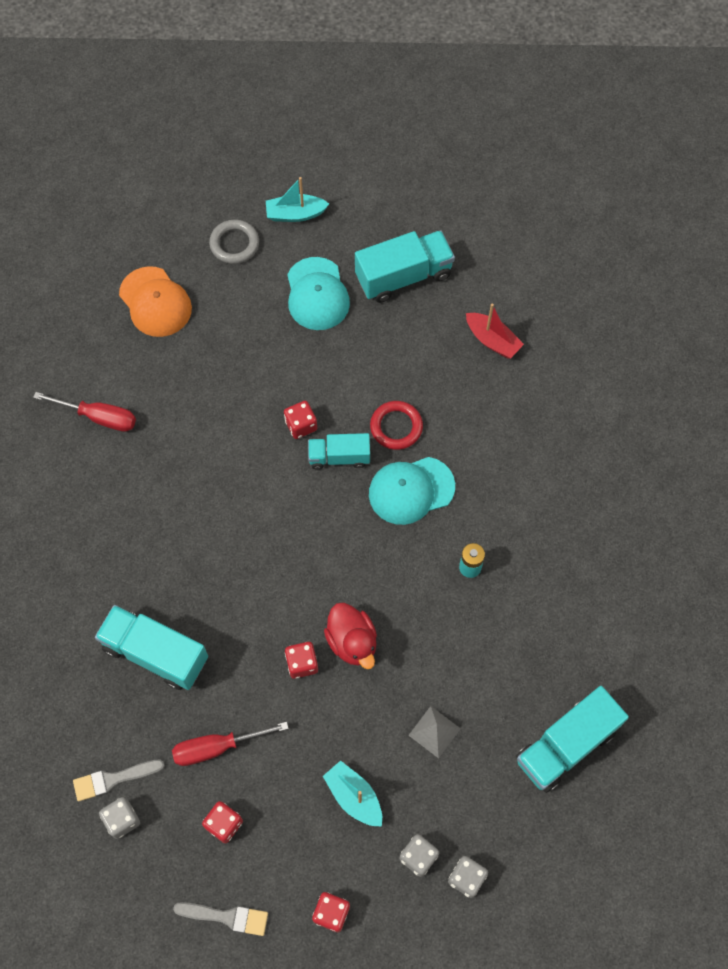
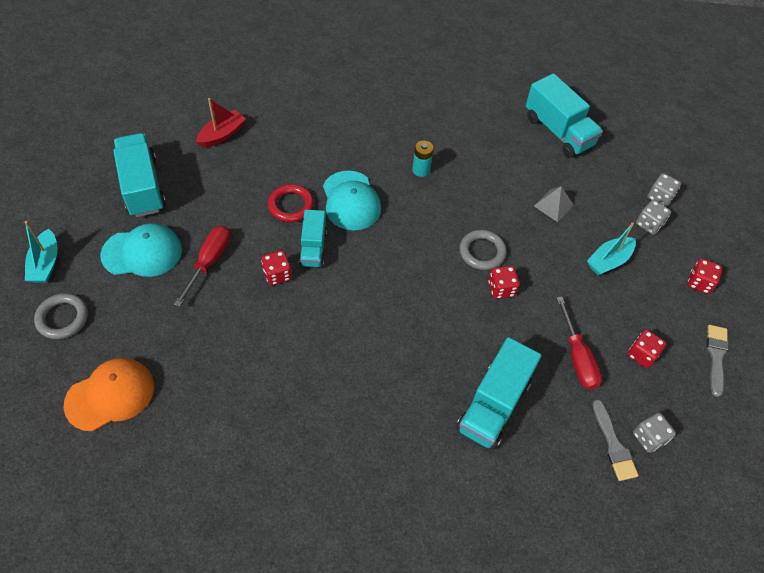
camera: 90 degrees left, 10 degrees down
(99, 417) = (237, 454): red screwdriver -> red screwdriver (209, 261)
(352, 642) = (482, 252): red duck -> grey ring

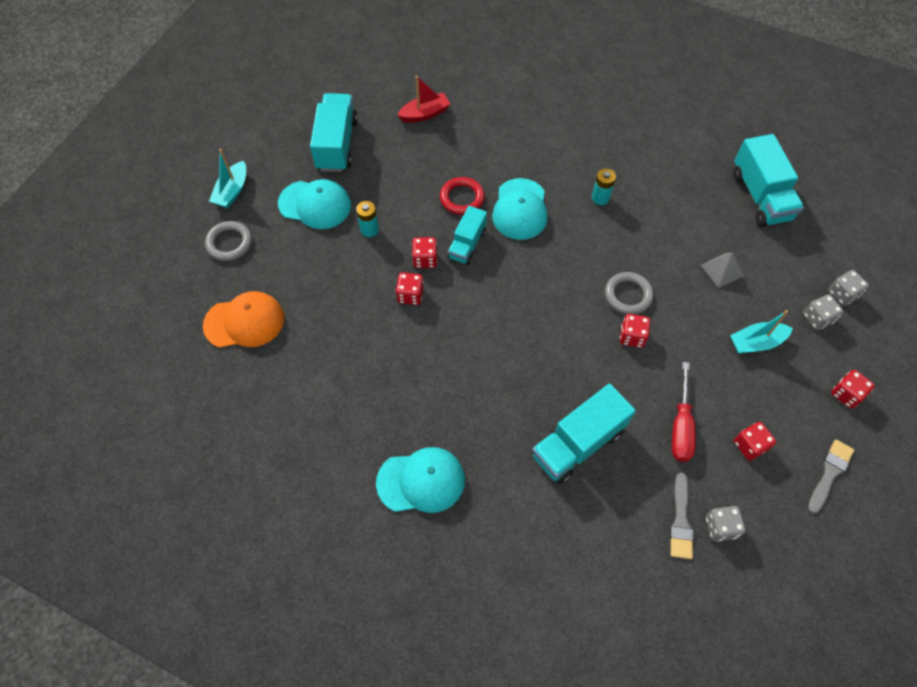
camera: 25 degrees right, 5 degrees up
(209, 261) = (369, 230): red screwdriver -> turquoise battery
(276, 314) = (410, 295): none -> red dice
(360, 495) = (421, 481): none -> turquoise cap

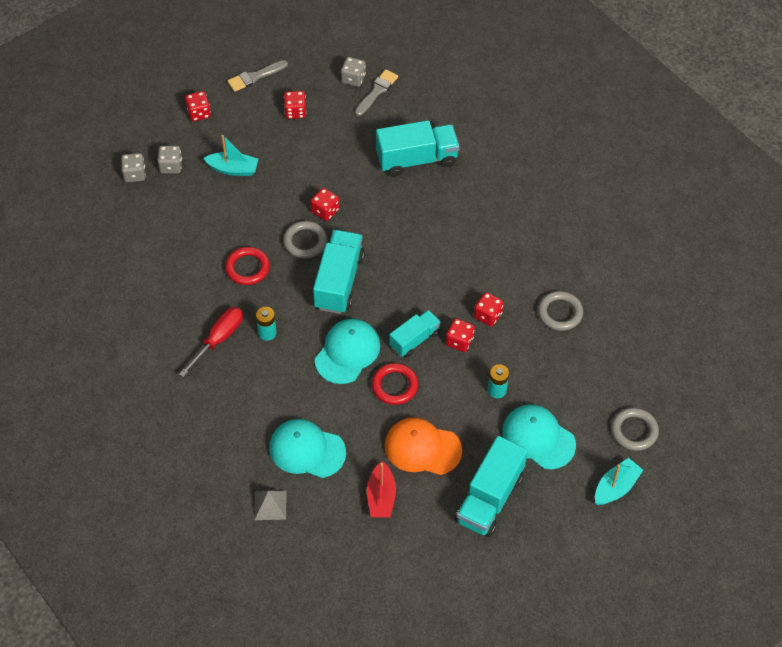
camera: 155 degrees left, 5 degrees down
(244, 322) = (641, 350): orange cap -> orange cap (422, 448)
(340, 327) = (560, 313): none -> grey ring
(421, 481) = (544, 181): turquoise cap -> turquoise cap (307, 450)
(425, 114) = (381, 497): red boat -> red boat turned 90 degrees counterclockwise
(661, 247) = (247, 268): none -> red ring
(681, 426) = (334, 140): red screwdriver -> red screwdriver (219, 339)
(722, 270) = (213, 229): grey pyramid -> grey pyramid (270, 505)
(760, 196) = (124, 275): turquoise truck -> turquoise truck (339, 282)

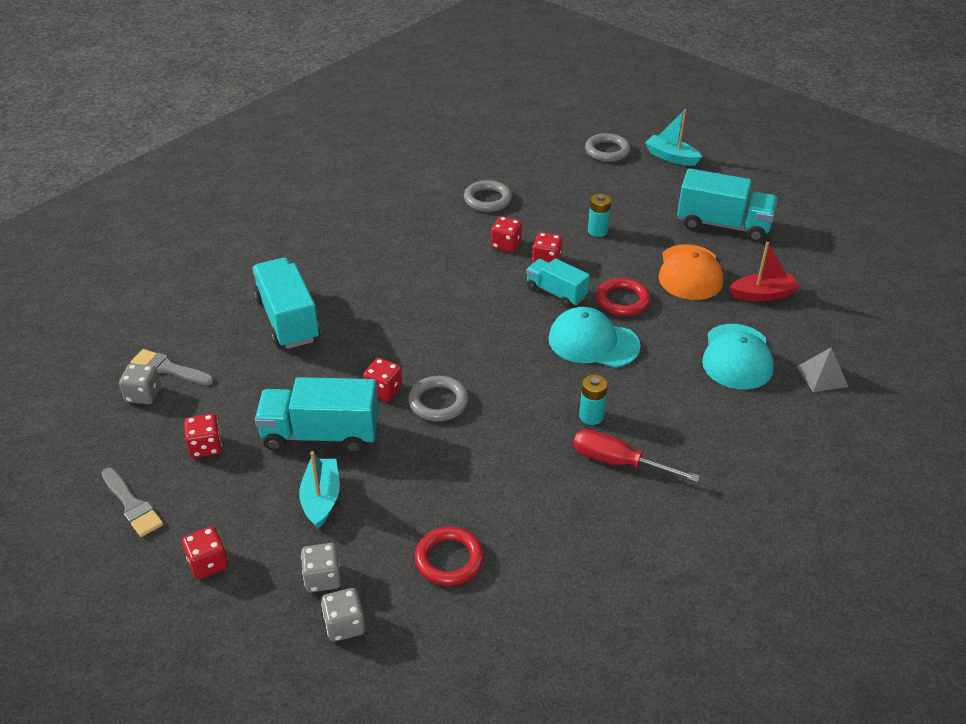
camera: 100 degrees left, 15 degrees down
(247, 268) = (495, 452): red ring -> red ring (449, 559)
(339, 282) = (493, 363): turquoise truck -> turquoise truck (321, 435)
(538, 438) = (641, 202): turquoise cap -> none

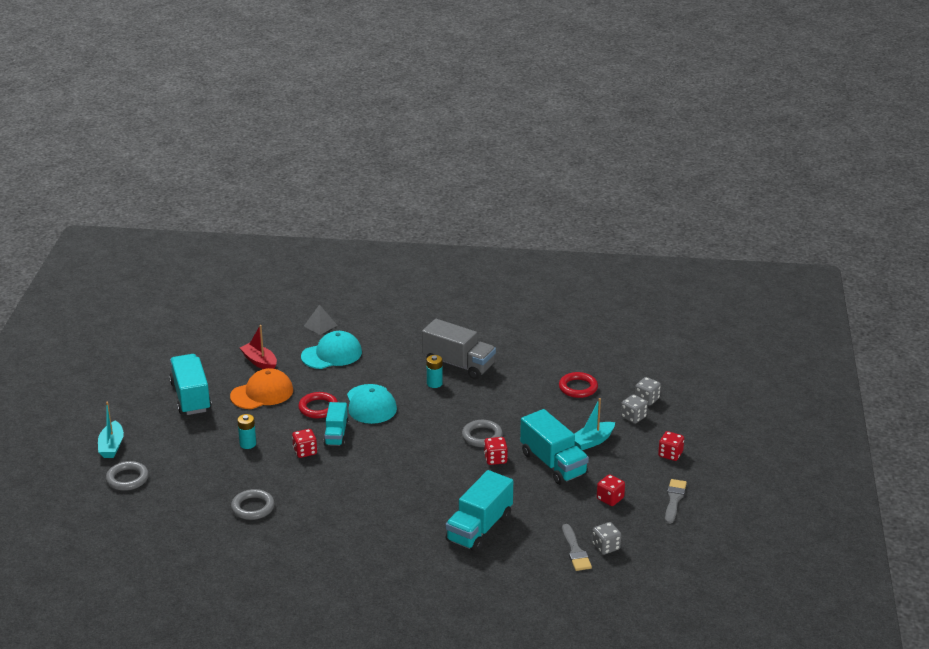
camera: 125 degrees left, 10 degrees down
(506, 245) = (303, 475): red dice -> none
(618, 462) = (458, 364): red screwdriver -> grey truck

